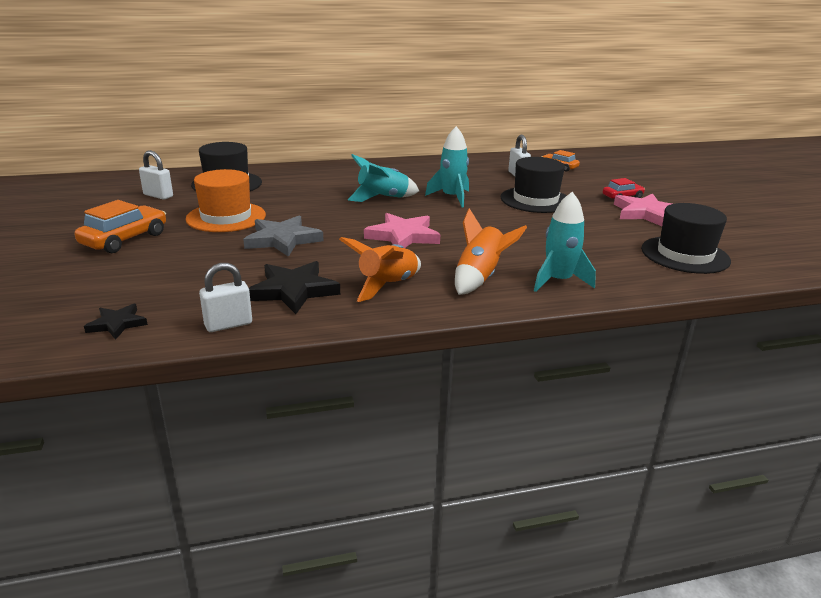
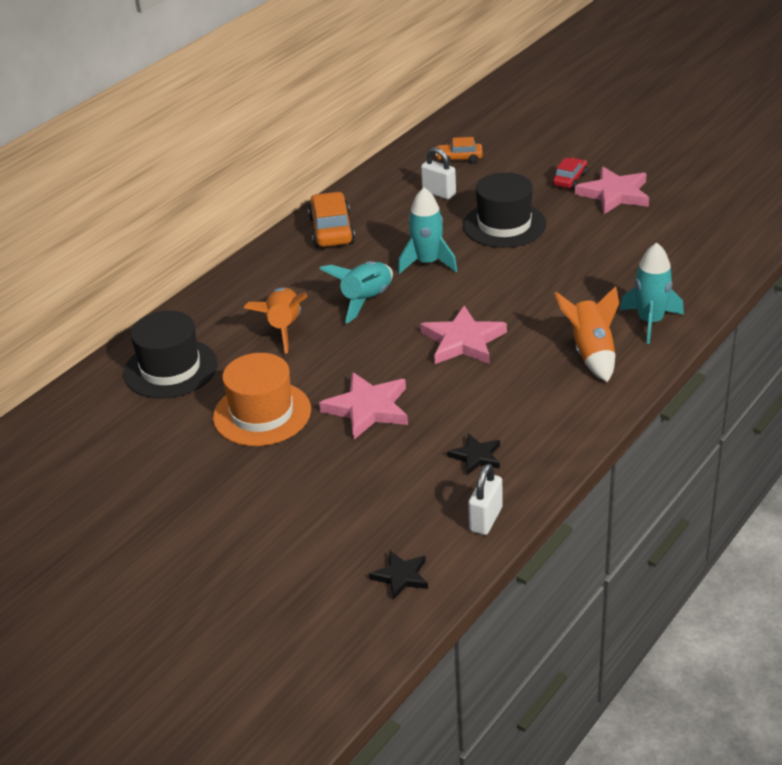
camera: 35 degrees left, 10 degrees up
(125, 239) = (220, 499): orange car -> orange car (332, 230)
(158, 196) = (131, 428): white padlock -> none
(282, 240) = (368, 409): grey star -> pink star
(293, 290) = (476, 456): black star -> black star, size x0.57
(387, 286) = (538, 405): orange rocket -> orange rocket (283, 328)
(685, 255) = (700, 235): black hat -> none

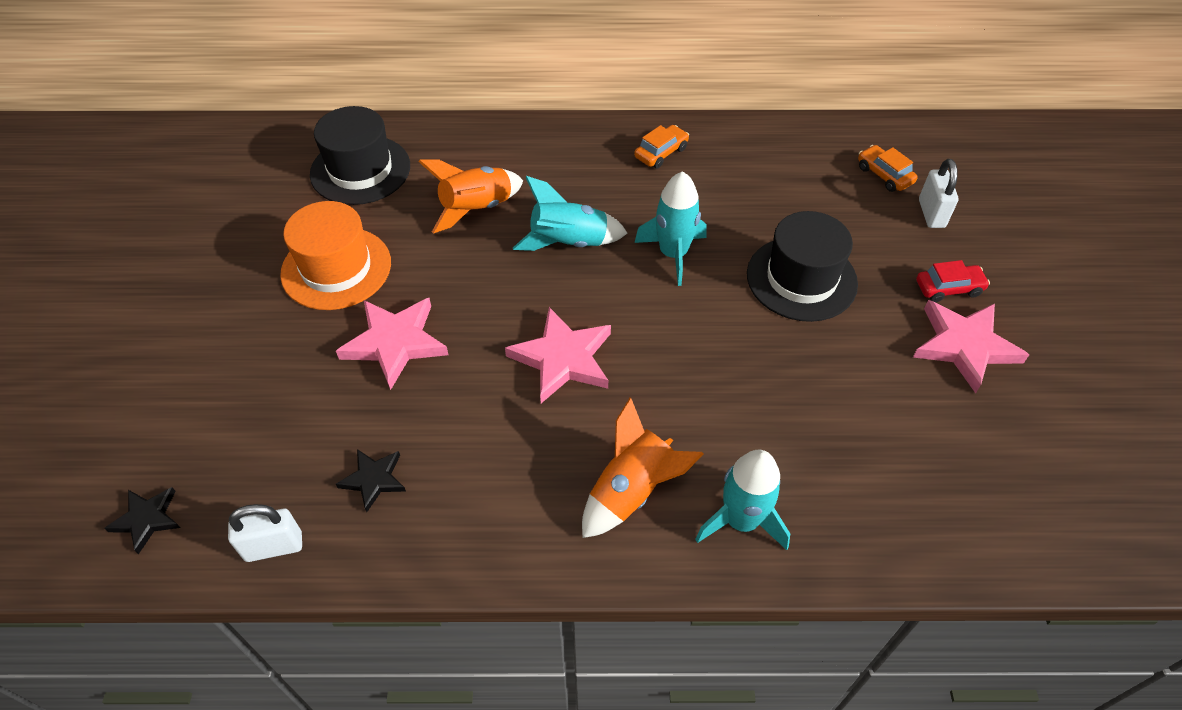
camera: 50 degrees right, 15 degrees up
(332, 230) = (661, 153): orange car -> orange car, size x0.60
(439, 193) = (804, 194): white padlock -> white padlock (931, 213)

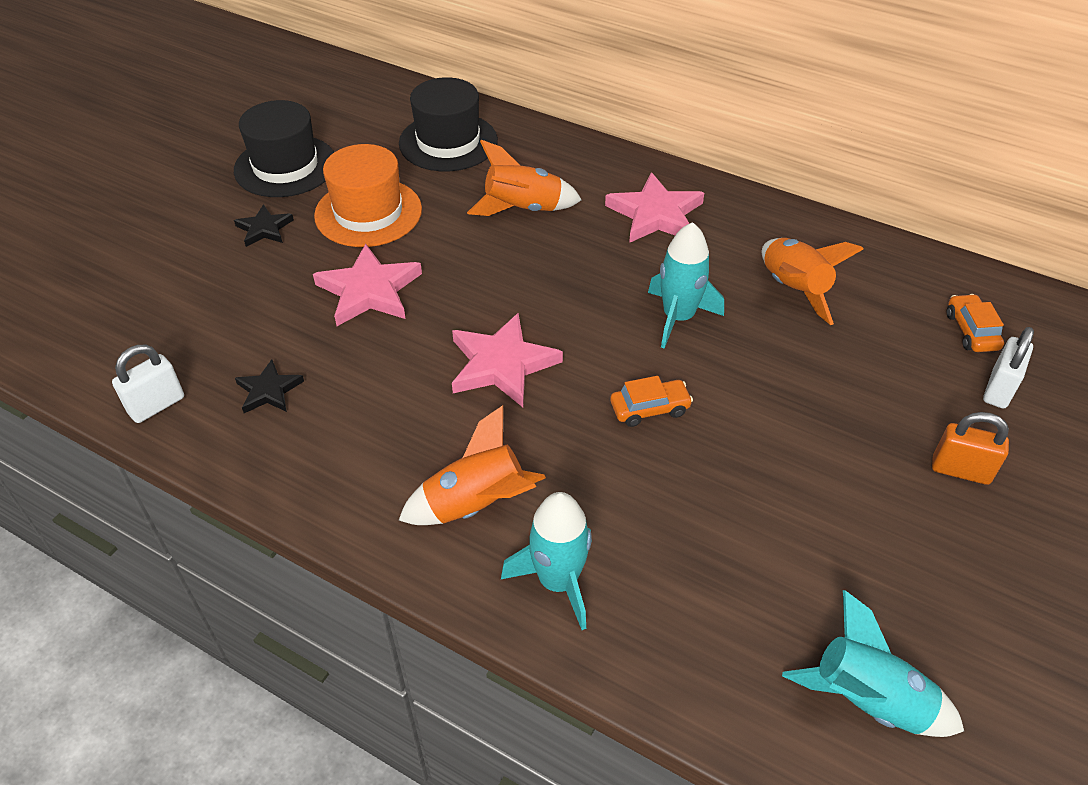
camera: 30 degrees right, 5 degrees down
(147, 519) = (87, 341): black star -> black star (264, 229)
(274, 546) = (156, 405): white padlock -> white padlock turned 60 degrees counterclockwise
(569, 242) = (585, 269): turquoise rocket -> turquoise rocket (868, 700)
(661, 153) = (737, 224): orange car -> orange car (650, 409)
(741, 193) = (793, 289): none -> orange rocket
(801, 279) = (795, 392): black hat -> black hat (285, 166)
(948, 288) = (960, 470): red car -> orange padlock
(965, 346) = (934, 534): pink star -> pink star (655, 214)

